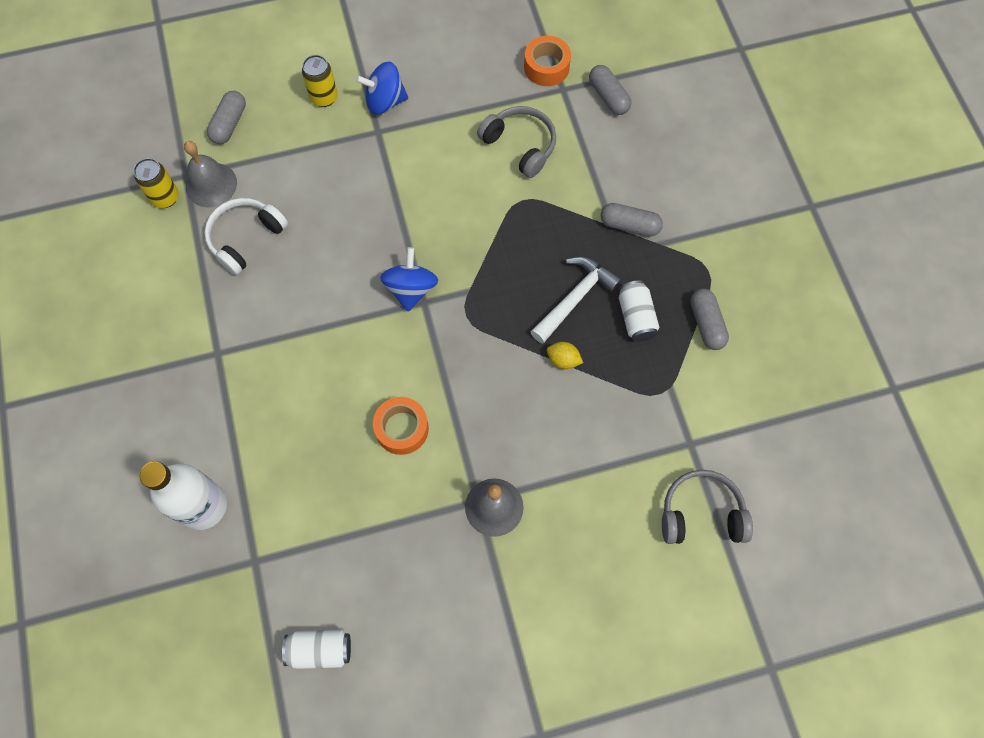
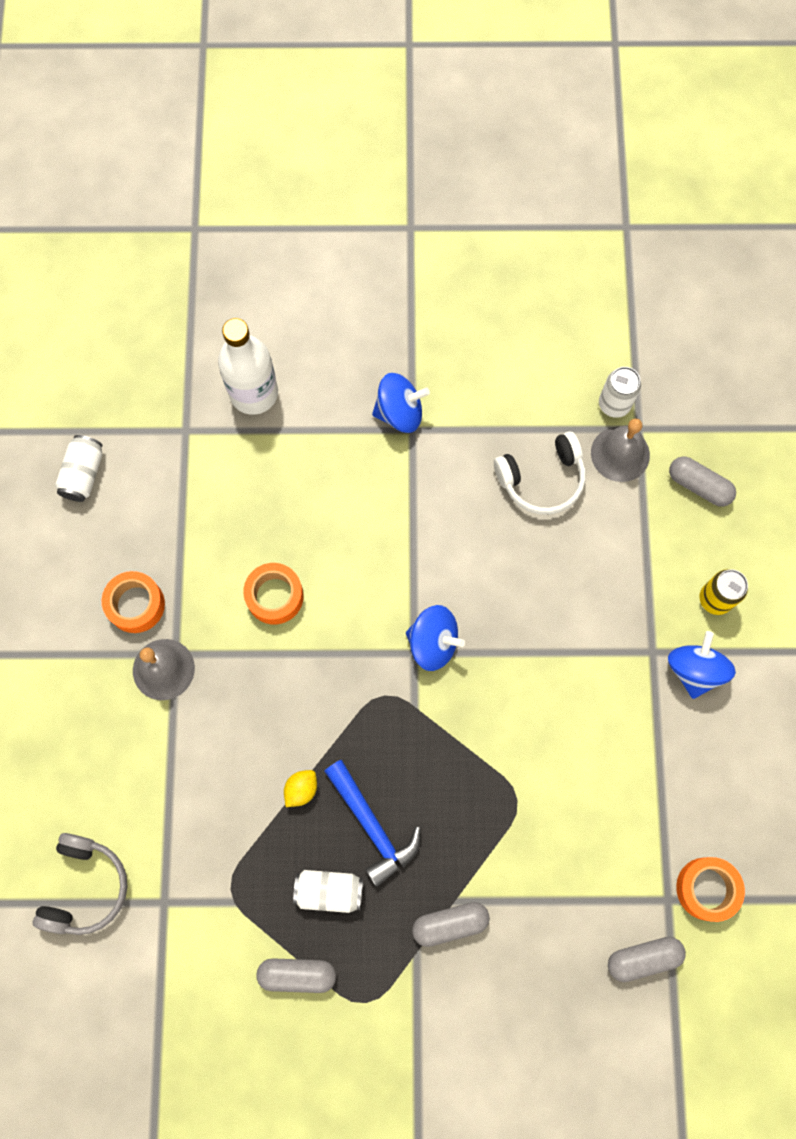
camera: 105 degrees right, 5 degrees up
(165, 197) = (614, 404): yellow can -> white can
(202, 368) = (399, 412): none -> blue spinning top
(246, 238) = (542, 479): white headphones -> white headphones turned 105 degrees clockwise
(440, 552) = (136, 605): none -> orange tape
(520, 145) = (594, 820): grey headphones -> none
(575, 298) = (372, 826): white hammer -> blue hammer
(629, 225) = (450, 923): grey capsule -> grey capsule turned 45 degrees clockwise

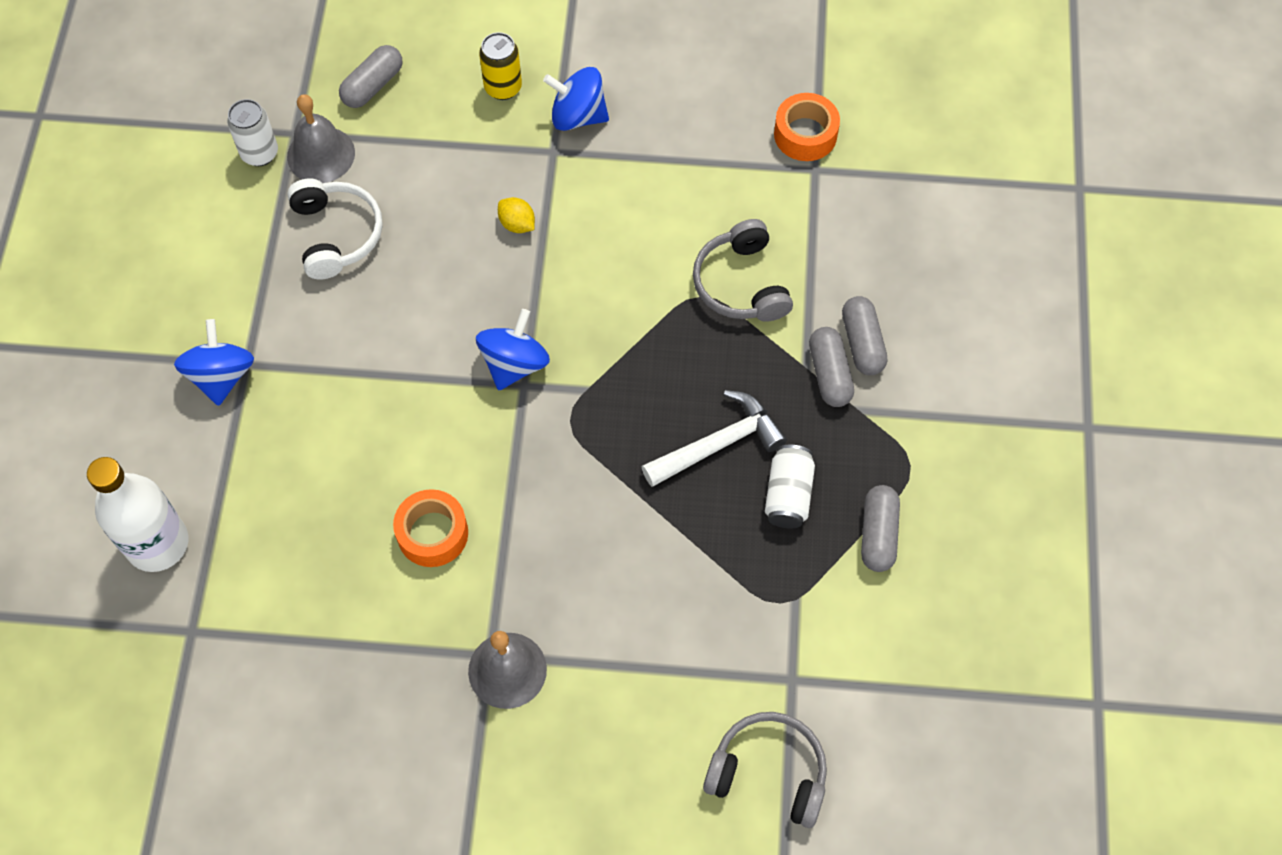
camera: 85 degrees left, 10 degrees down
(83, 474) = (226, 765): white can -> none
(136, 605) = (418, 701): orange tape -> none
(301, 789) = (671, 517): yellow lemon -> yellow lemon (517, 224)
(372, 826) = (719, 444): blue hammer -> white hammer
(534, 836) = (741, 284): none -> grey headphones
(643, 958) = (871, 198): grey capsule -> grey capsule (862, 343)

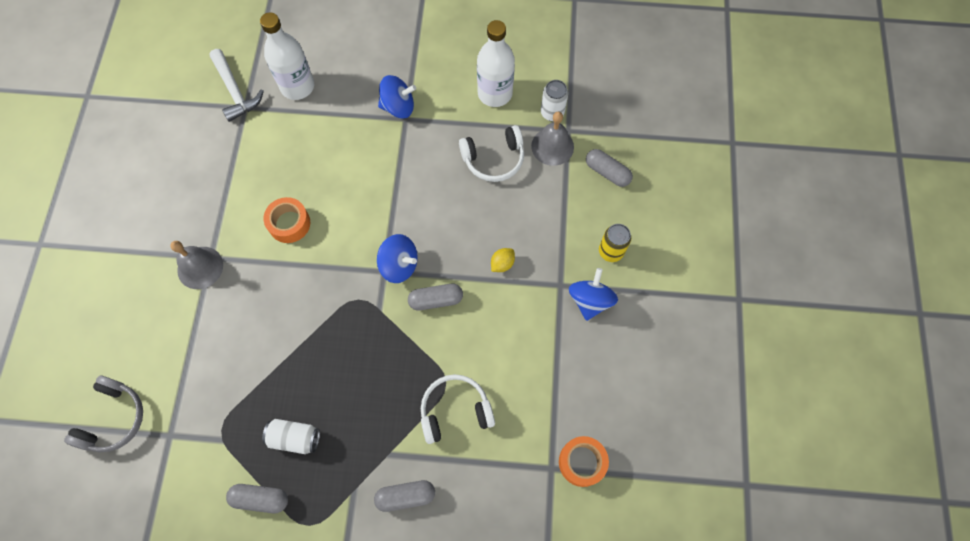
camera: 90 degrees right, 5 degrees up
(213, 232) = (495, 93): none -> white bottle
(719, 444) = (335, 393): white hammer -> white hammer (235, 91)
(741, 284) = (455, 411): grey headphones -> white headphones
(829, 374) = (382, 471): grey capsule -> grey capsule (436, 300)

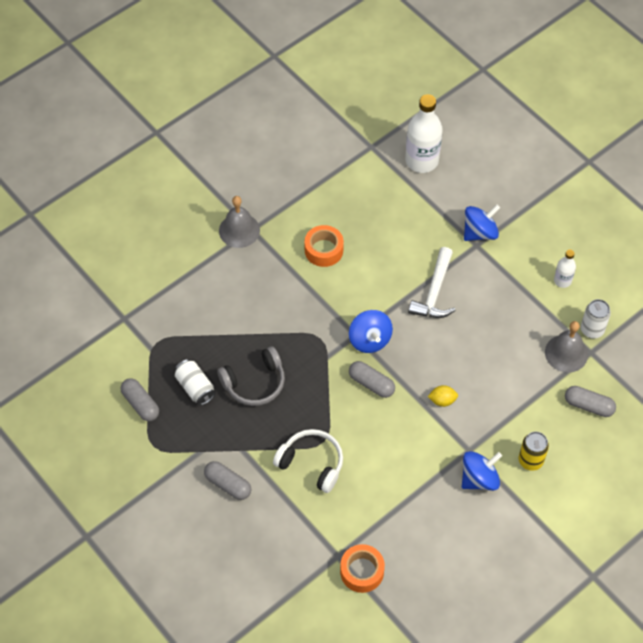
camera: 45 degrees right, 10 degrees down
(113, 418) = (101, 279): grey headphones -> grey headphones (254, 383)
(235, 91) = (375, 130): white hammer -> white hammer (434, 292)
(398, 107) = (479, 232): blue spinning top -> blue spinning top turned 75 degrees counterclockwise
(494, 159) = (512, 326): white headphones -> none
(495, 93) = (562, 280): white bottle -> white bottle, size x0.51
(607, 172) = (588, 406): grey capsule -> grey capsule turned 60 degrees counterclockwise

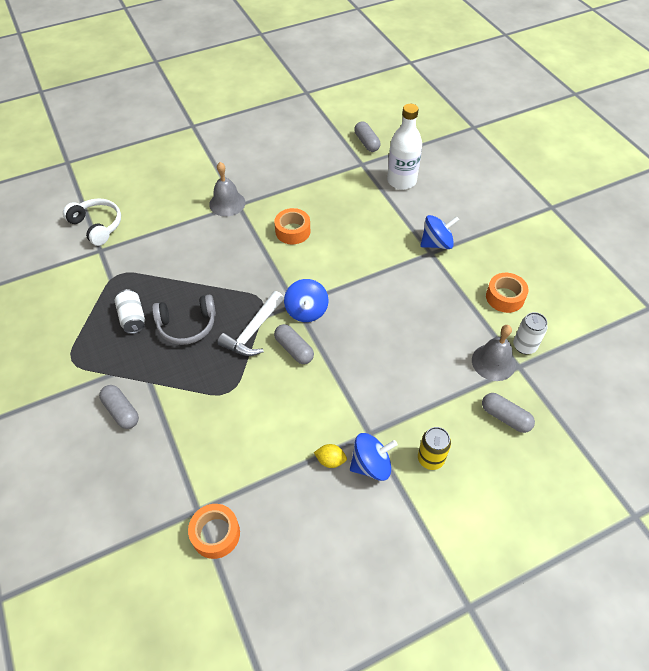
camera: 15 degrees right, 5 degrees down
(140, 404) = (78, 321): grey capsule -> grey capsule (366, 143)
(311, 463) = (209, 410): white headphones -> white headphones (97, 226)
(434, 292) = (380, 283): white hammer -> white hammer (253, 331)
(442, 400) = (357, 379): yellow lemon -> yellow lemon (330, 460)
(562, 280) = (505, 297): white bottle -> orange tape

